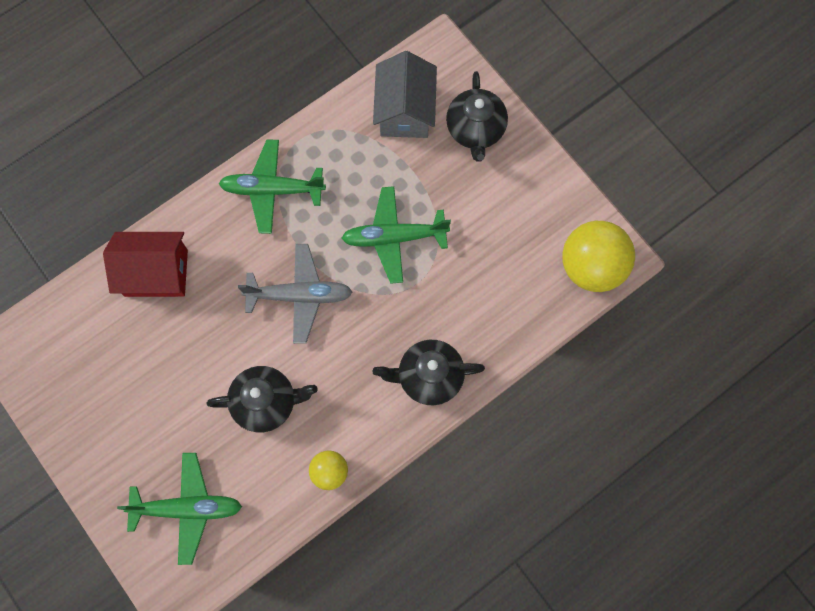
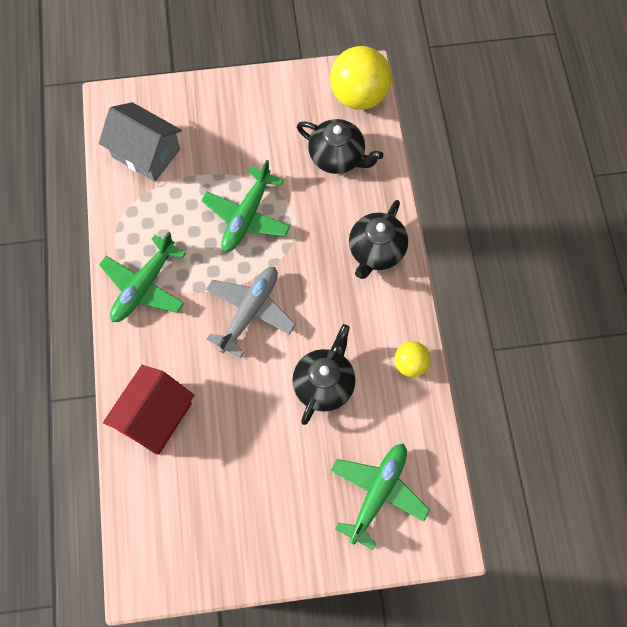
camera: 60 degrees left, 5 degrees down
(475, 130) = (197, 113): black teapot -> black teapot (338, 157)

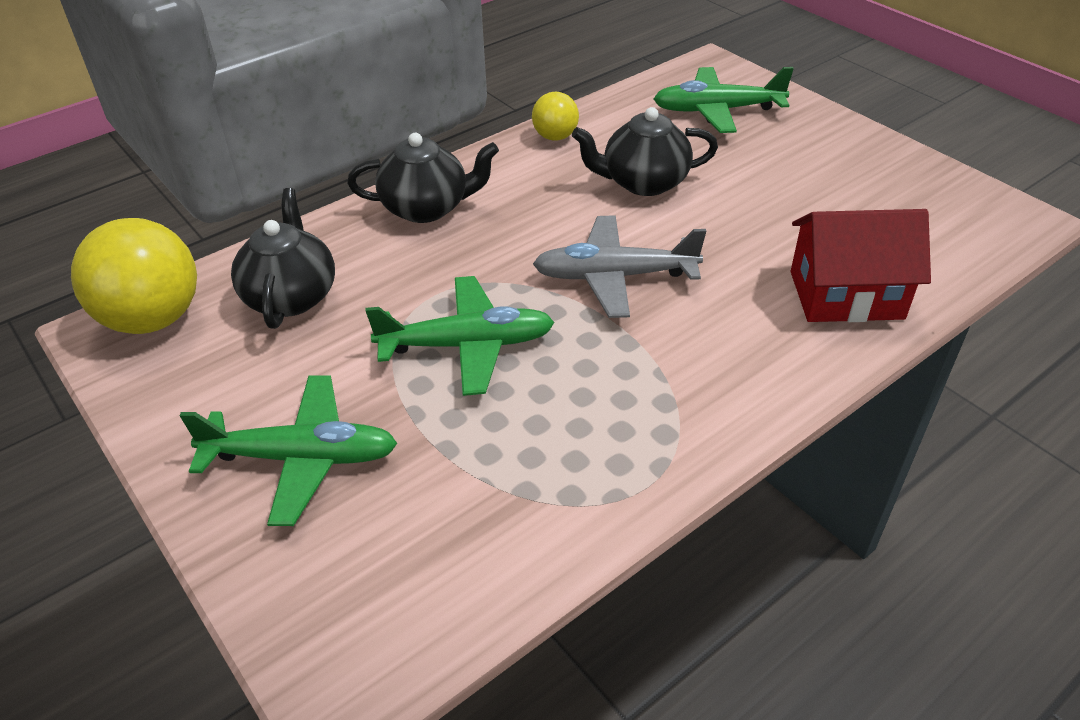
camera: 120 degrees left, 25 degrees down
(144, 286) = (686, 403): green plane -> green plane (302, 458)
(146, 153) = (434, 543): grey house -> none

